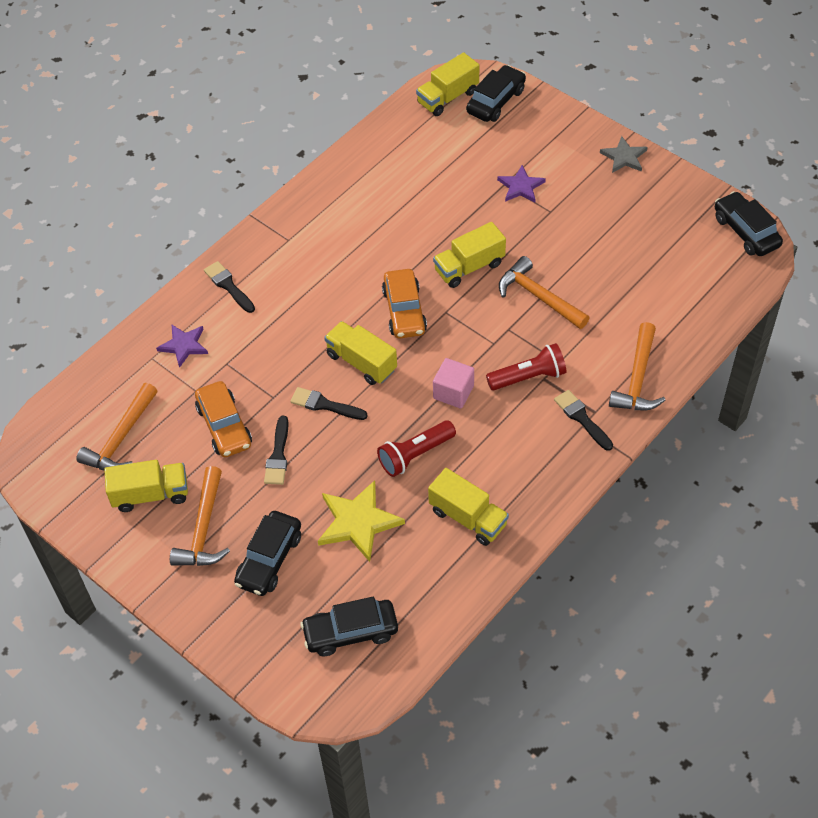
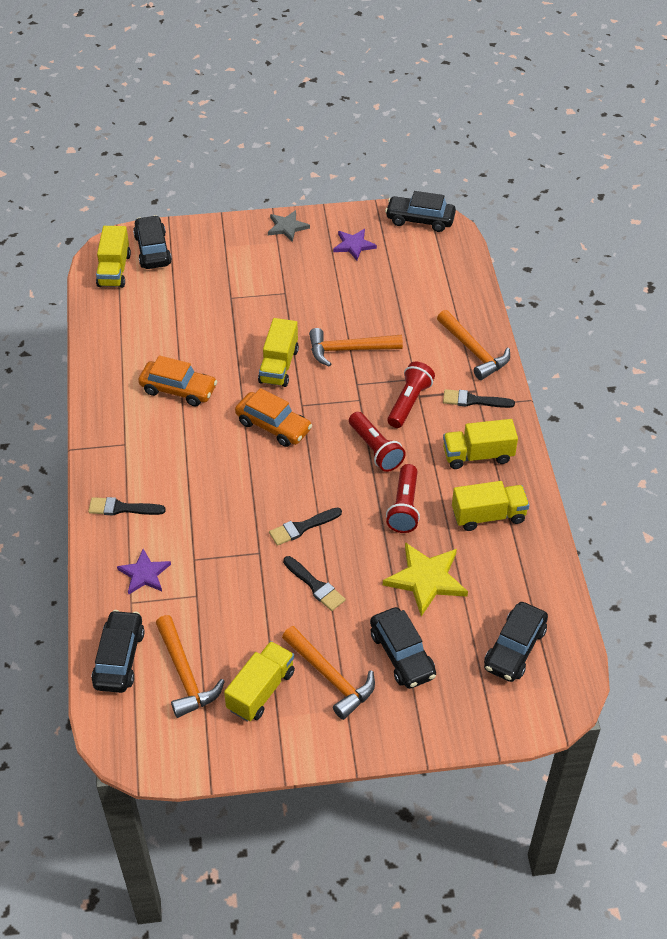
camera: 50 degrees left, 5 degrees down
(98, 390) = (119, 658): none -> black car
(224, 426) = (251, 600): orange car -> orange car (178, 389)
(361, 362) = (289, 480): yellow truck -> yellow truck (478, 455)
(453, 392) = (375, 449): pink cube -> red flashlight
(521, 187) = (244, 291): purple star -> purple star (354, 245)

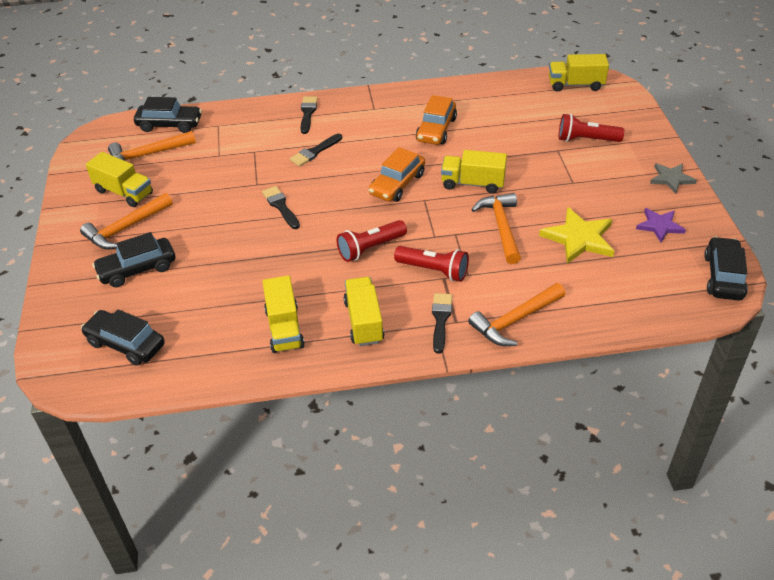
camera: 90 degrees right, 5 degrees down
(144, 574) = (243, 129): purple star -> none
(152, 250) = (608, 102): black car -> none
(315, 586) = (218, 216): black brush -> black brush (314, 152)
(404, 507) = (299, 269): red flashlight -> red flashlight (586, 140)
(426, 579) = (214, 284): yellow star -> yellow star (579, 238)

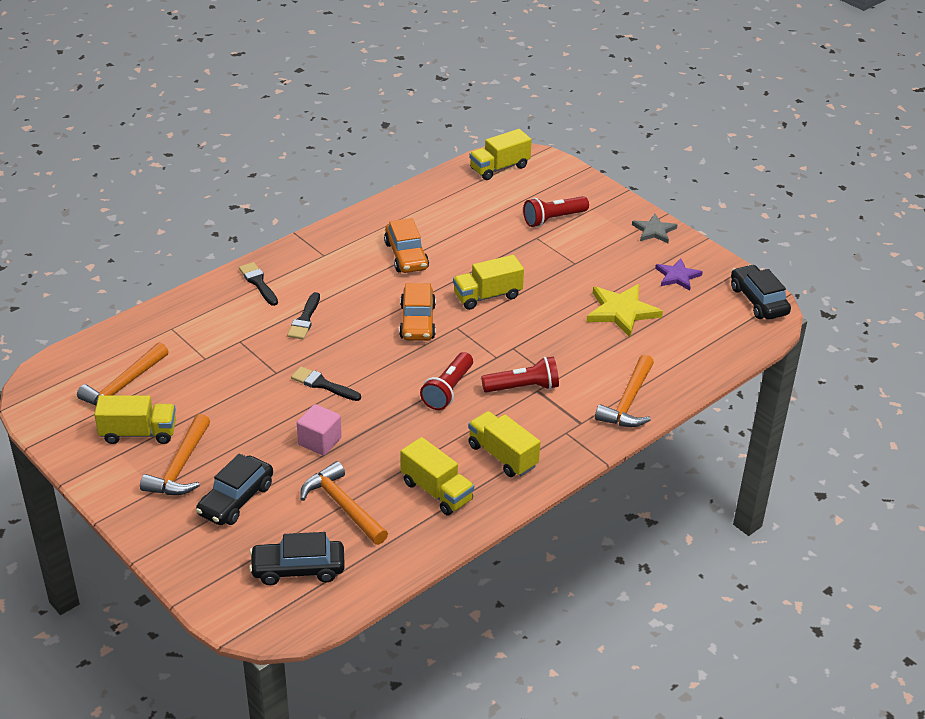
camera: 35 degrees left, 5 degrees down
(169, 124) = (114, 346): black car -> none
(237, 249) = (320, 441): none -> pink cube
(441, 319) = (567, 426): black brush -> none
(501, 227) = (547, 326): orange hammer -> orange hammer (342, 506)

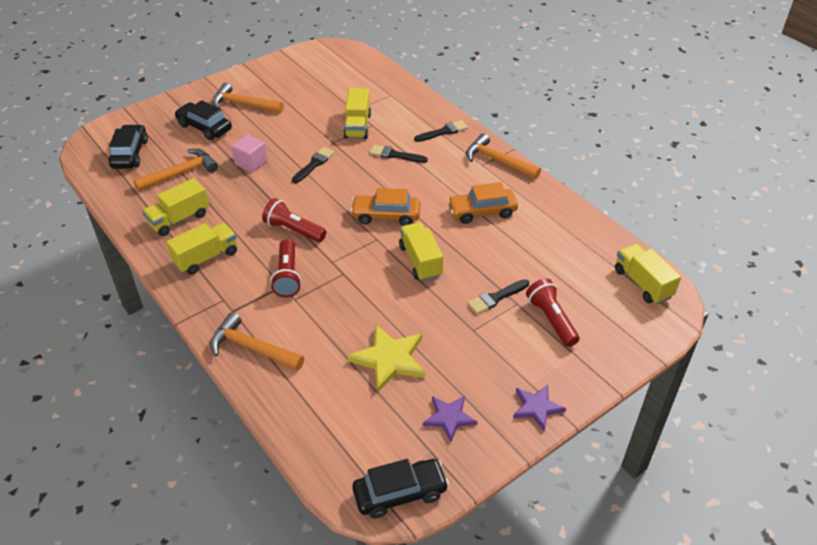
camera: 95 degrees right, 5 degrees up
(124, 386) = (329, 79): orange hammer -> orange hammer (497, 161)
(138, 433) = (281, 87): yellow truck -> yellow truck (357, 126)
(531, 249) = (496, 298): none -> black brush
(654, 231) = (537, 407): grey star -> purple star

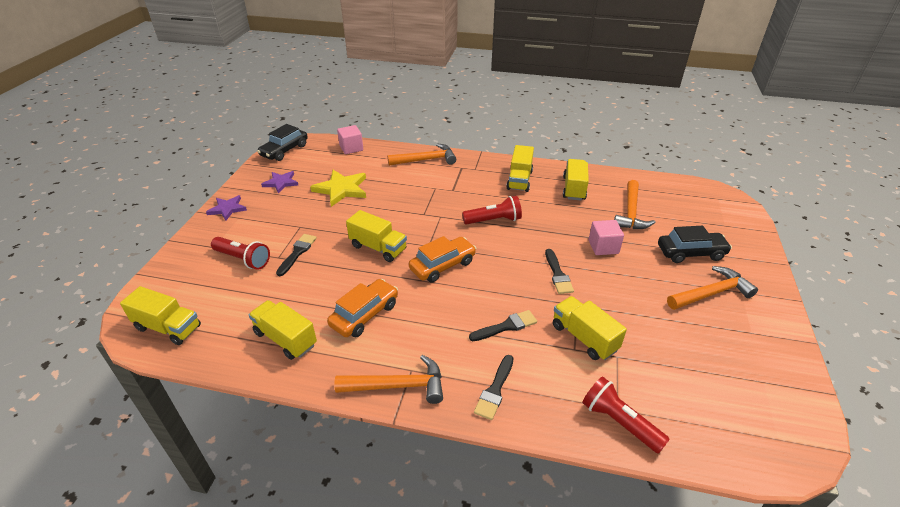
camera: 140 degrees right, 5 degrees down
(130, 154) = (688, 205): black car -> none
(287, 276) = (456, 195): red flashlight -> red flashlight (619, 422)
(310, 434) = (351, 148): none -> pink cube
(552, 225) = (285, 339): none -> yellow truck

